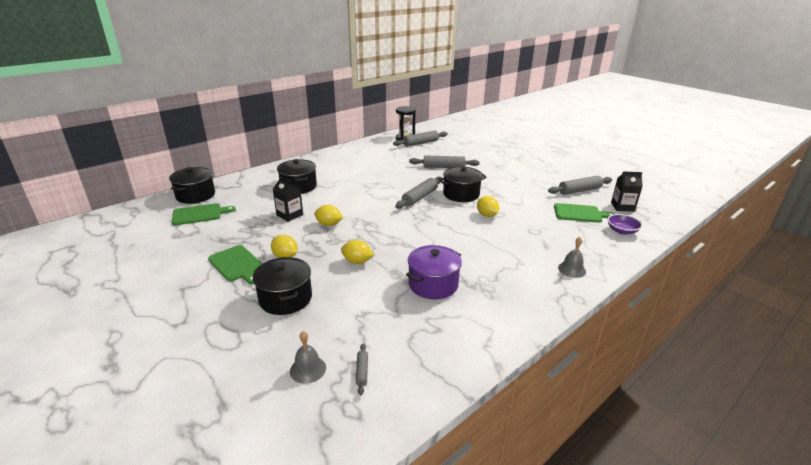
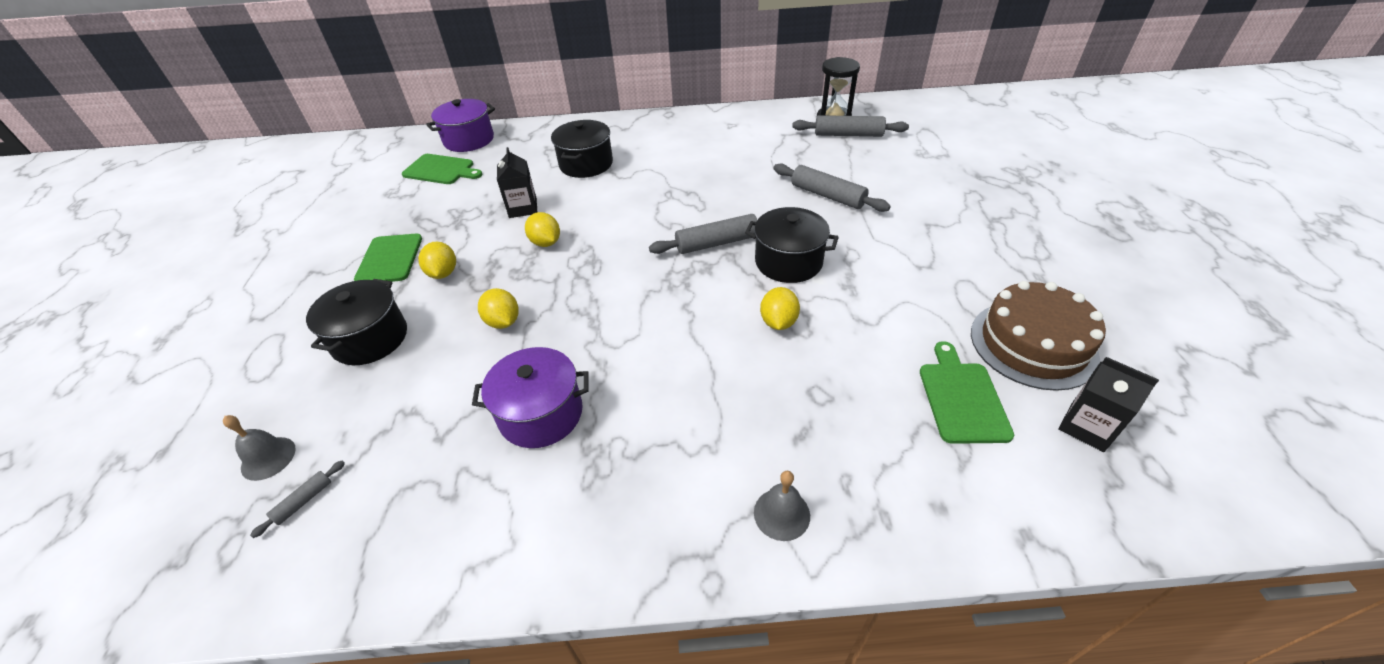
camera: 40 degrees right, 15 degrees up
(195, 195) = (469, 140): black pot -> purple pot
(579, 190) = (1033, 344): grey rolling pin -> brown cake
(579, 213) = (962, 398): green cutting board -> green cutting board turned 135 degrees counterclockwise
(622, 231) = (1004, 485): purple bowl -> none

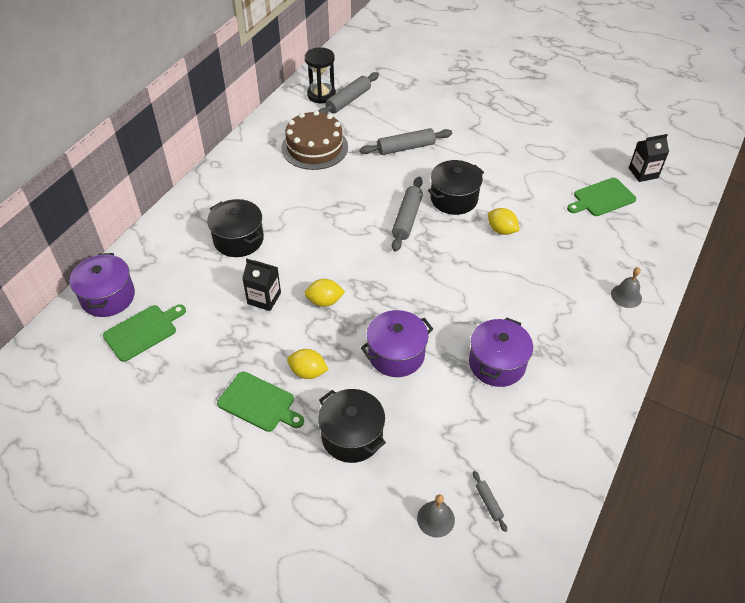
camera: 60 degrees left, 5 degrees up
(503, 322) = (396, 354): yellow lemon -> purple pot
(962, 398) = (602, 198): green cutting board -> green cutting board turned 60 degrees counterclockwise
(1033, 344) = (587, 154): brown cake -> brown cake (314, 147)

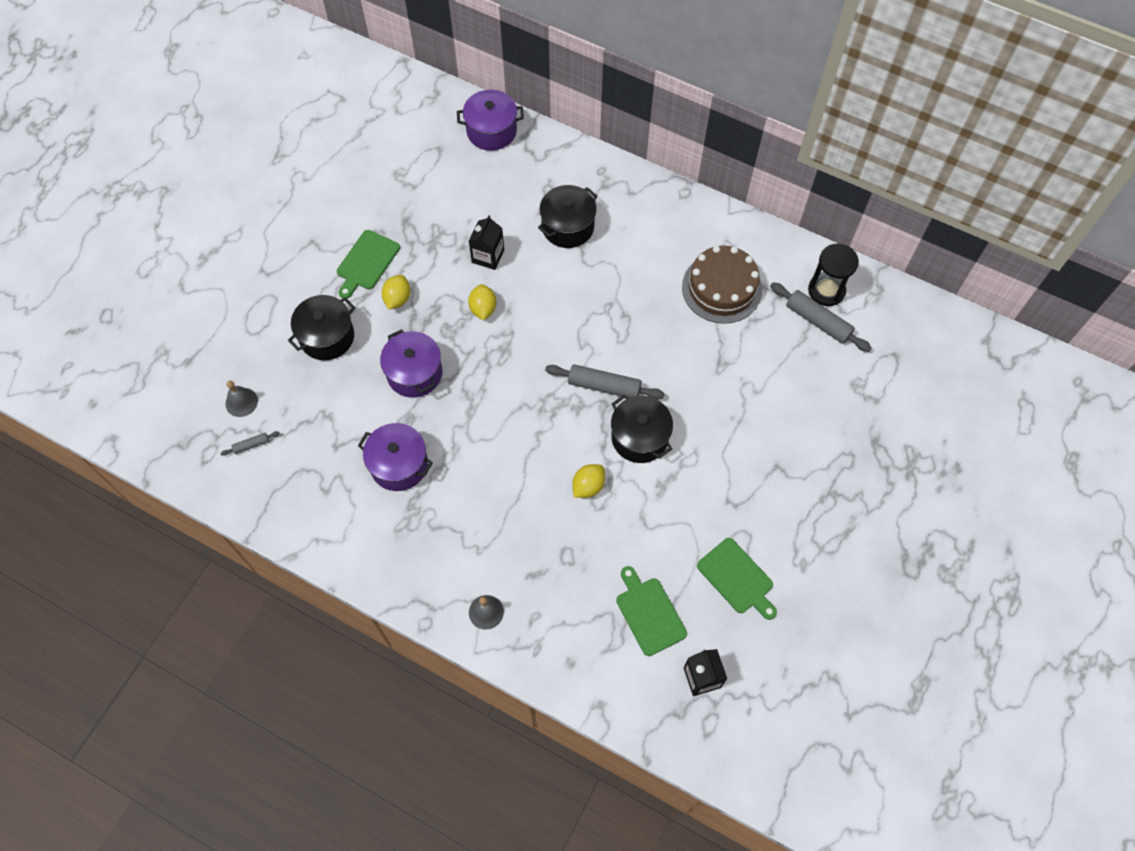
camera: 90 degrees right, 15 degrees up
(143, 331) = (450, 164): green cutting board -> green cutting board (737, 578)
(406, 147) = (729, 387): grey rolling pin -> none

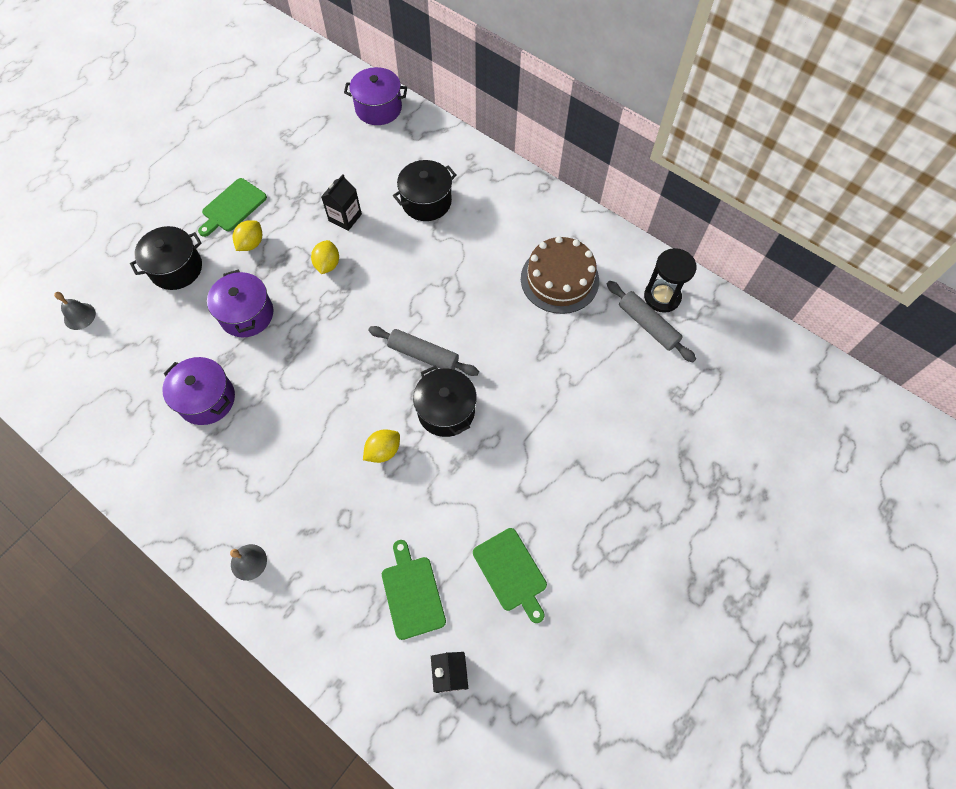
camera: 10 degrees right, 0 degrees up
(251, 445) = (75, 358): grey rolling pin -> none

